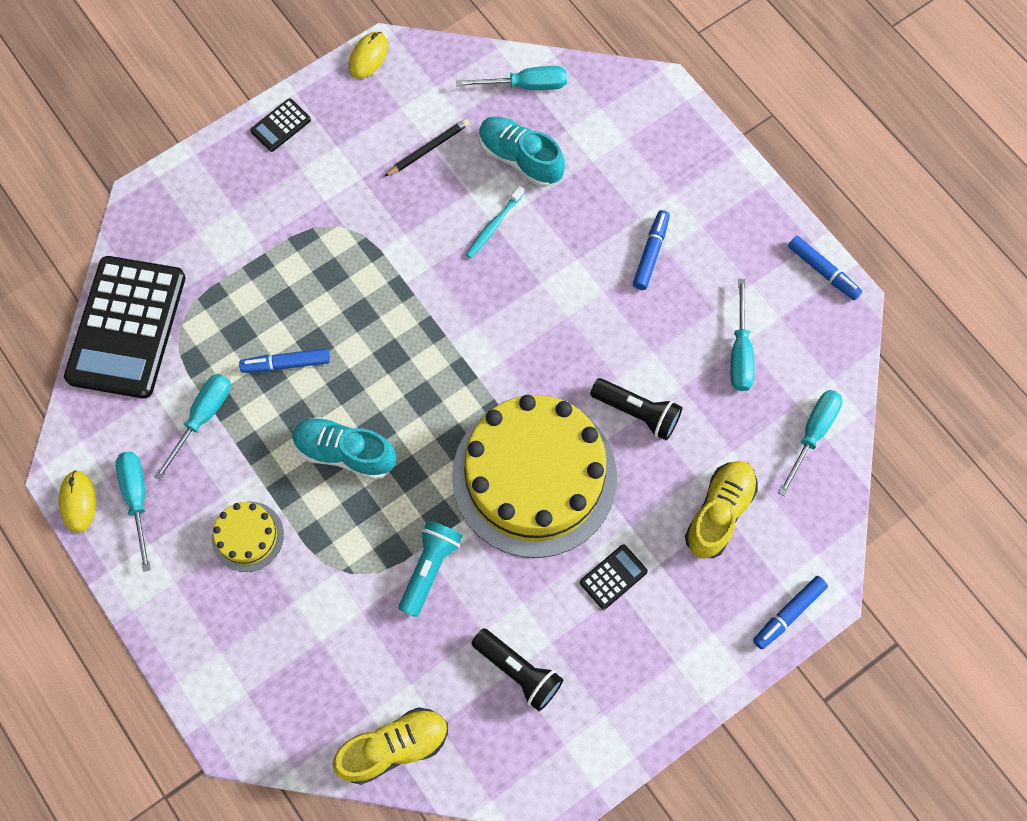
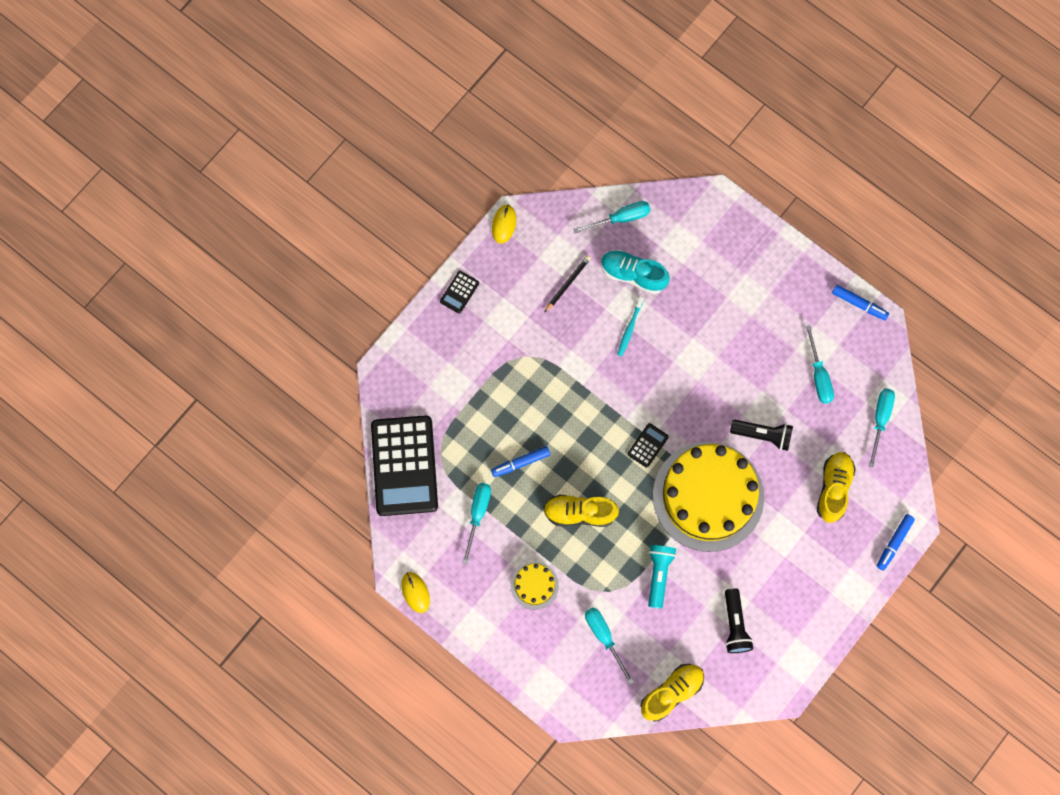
camera: 15 degrees left, 5 degrees up
(137, 499) = (453, 580): turquoise screwdriver -> turquoise screwdriver (604, 637)
(345, 452) = (579, 513): turquoise shoe -> yellow shoe
(518, 671) = (735, 625): black flashlight -> black flashlight turned 60 degrees clockwise
(613, 577) = (777, 549): black calculator -> black calculator (648, 445)
(651, 253) = (741, 321): blue marker -> none

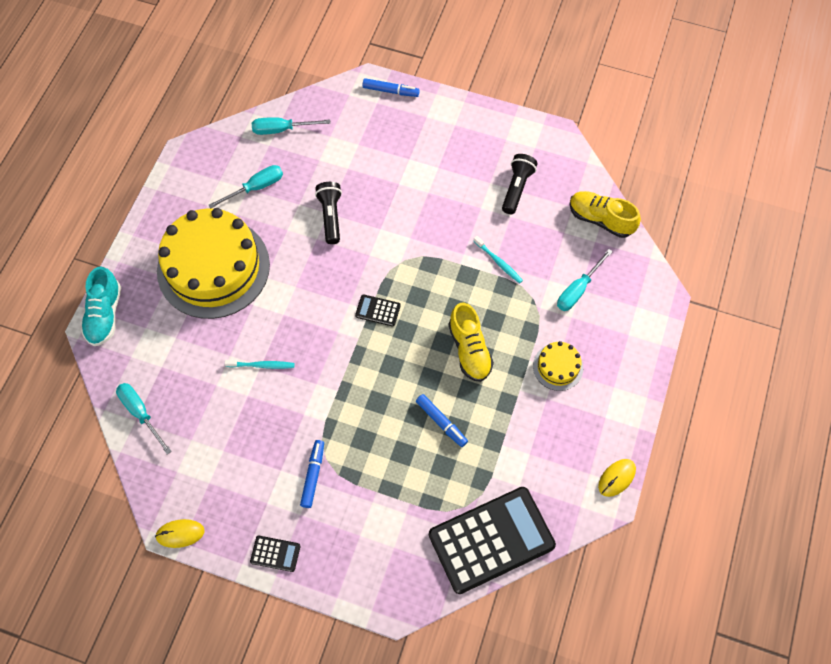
camera: 110 degrees left, 10 degrees down
(477, 514) = (511, 445): turquoise screwdriver -> none
(568, 283) = (230, 442): black pencil -> none
(633, 274) = (201, 381): turquoise shoe -> turquoise shoe (105, 315)
(659, 574) = (499, 262): turquoise flashlight -> turquoise toothbrush
(708, 496) = (407, 244): yellow cake -> yellow cake (213, 267)
(735, 625) = (517, 188): black flashlight -> black flashlight turned 45 degrees counterclockwise
(833, 489) = (360, 147): yellow shoe -> none
(859, 304) = (173, 174): blue marker -> blue marker (313, 475)

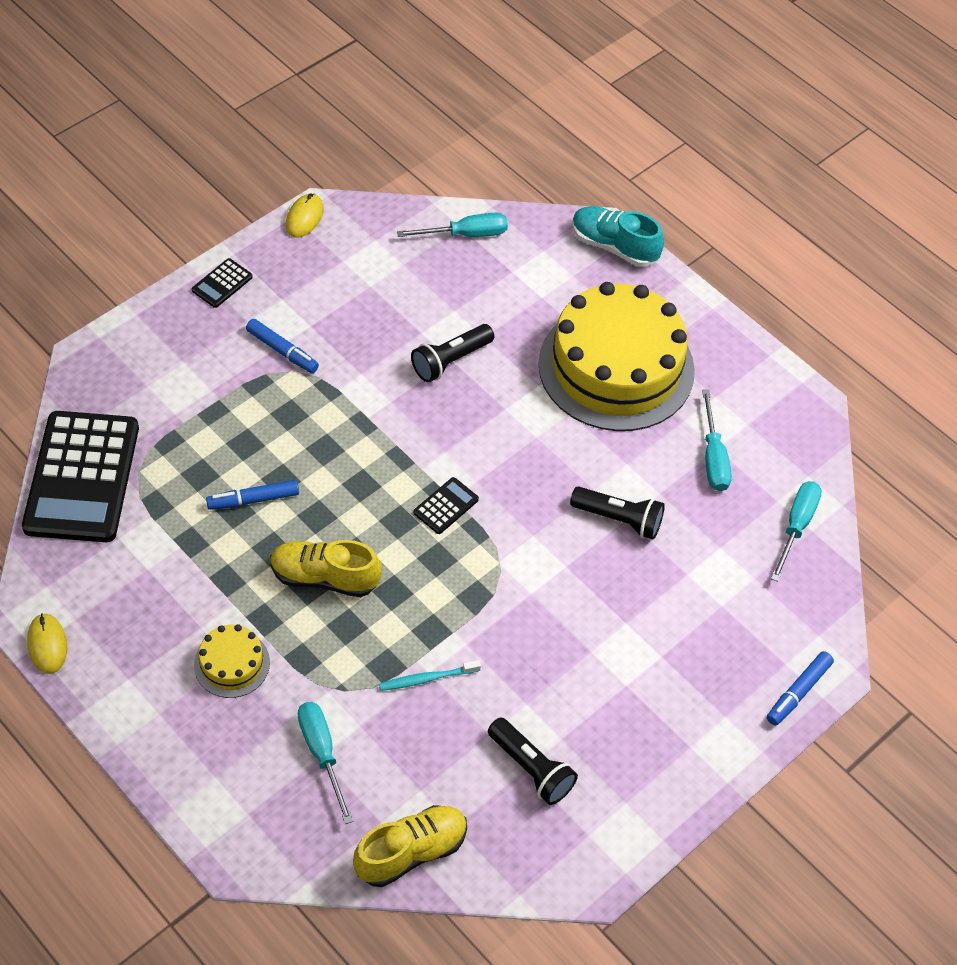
camera: 115 degrees right, 10 degrees down
(262, 365) = (450, 361): turquoise toothbrush -> black flashlight

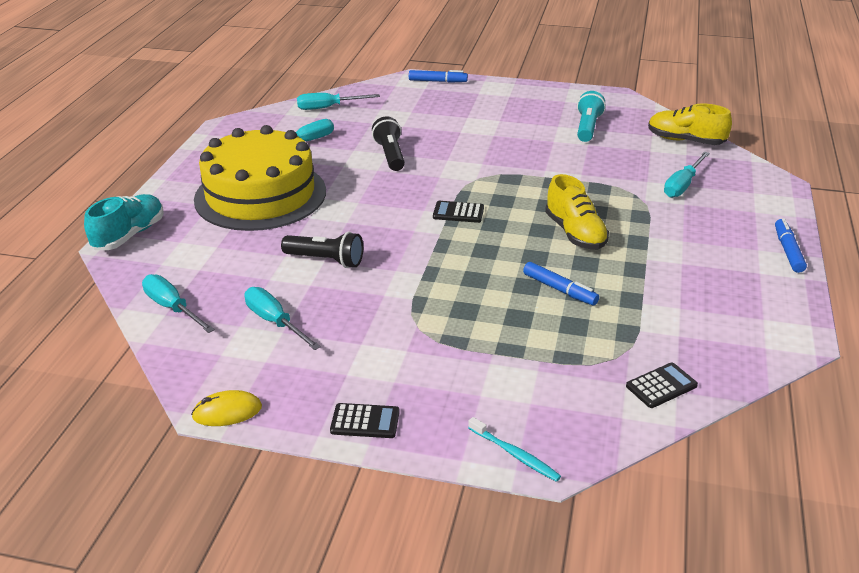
camera: 120 degrees left, 20 degrees down
(47, 645) = (799, 320): yellow mouse -> none
(82, 477) = (661, 386): black calculator -> black calculator, size x0.41
(232, 664) = (684, 239): yellow cake -> none
(282, 351) = (405, 345): blue marker -> blue marker (788, 251)
(388, 287) = (275, 322): none -> turquoise screwdriver
(426, 679) = (586, 173): turquoise toothbrush -> turquoise toothbrush (515, 455)
(531, 769) = (588, 127): black flashlight -> turquoise flashlight
(614, 246) = (129, 235): turquoise shoe -> turquoise shoe turned 150 degrees counterclockwise

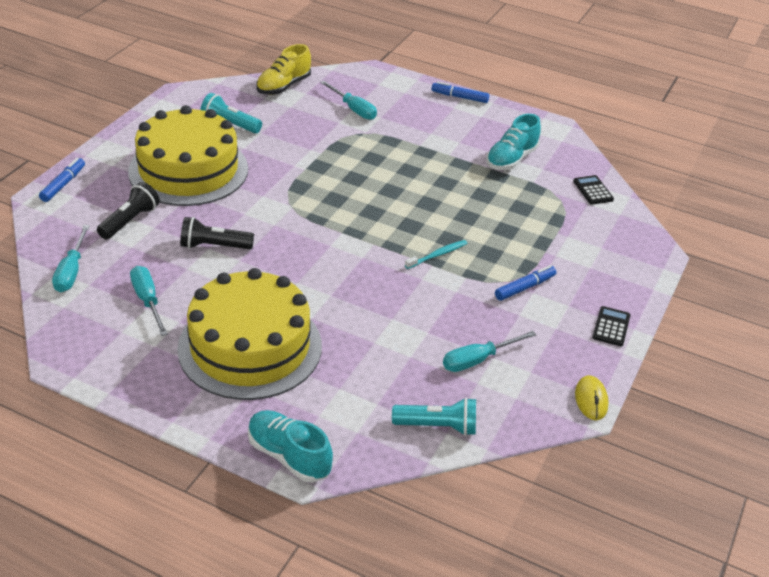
camera: 80 degrees left, 5 degrees up
(172, 308) = (438, 426): turquoise screwdriver -> turquoise flashlight
(326, 260) = (392, 317): black flashlight -> black flashlight (130, 221)
(458, 212) = (344, 227): black calculator -> none
(496, 123) = (188, 170): none -> yellow cake
(515, 455) = (650, 265): turquoise toothbrush -> turquoise toothbrush (438, 255)
(559, 290) = (476, 203): blue marker -> blue marker (525, 287)
(575, 233) = (402, 176): yellow shoe -> none
(678, 307) = (511, 159): none -> turquoise shoe

